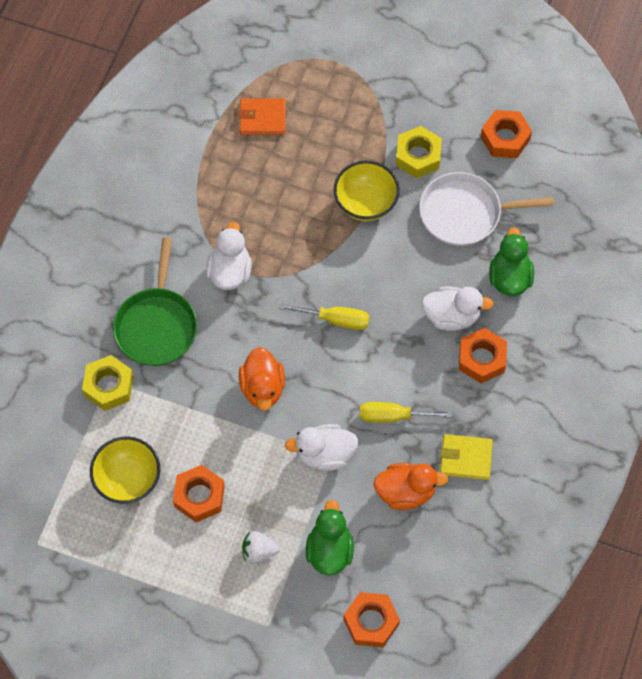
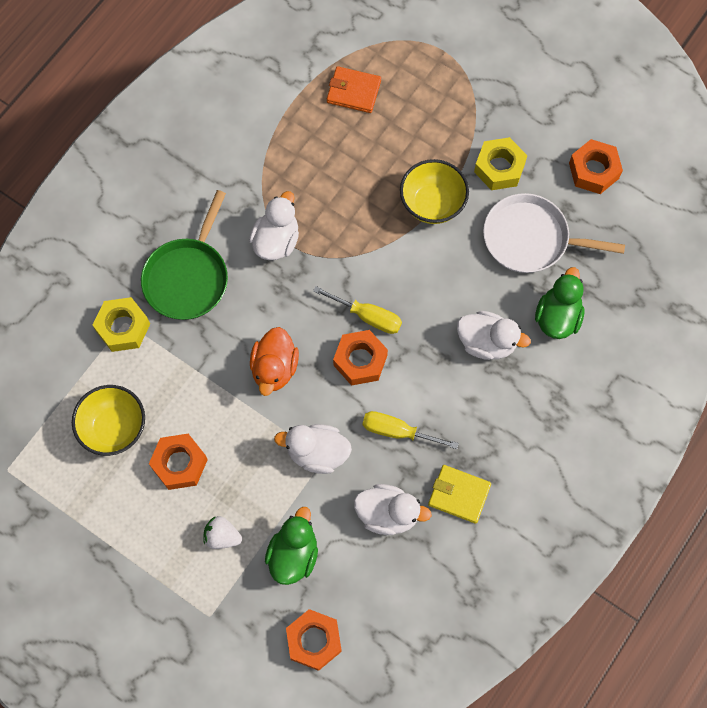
camera: 15 degrees right, 5 degrees up
(406, 492) = (388, 514): orange duck -> white duck
(481, 359) = (505, 395): orange nut -> orange nut (360, 360)

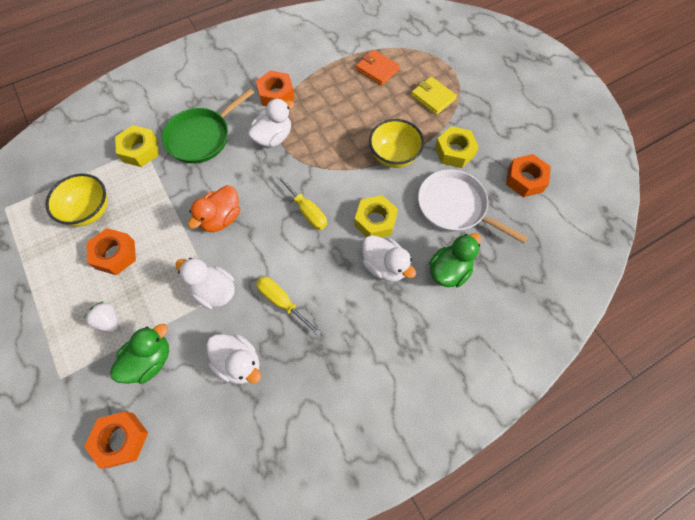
camera: 25 degrees right, 5 degrees down
(360, 360) = (284, 239): orange nut -> orange nut (276, 94)
(451, 295) = (375, 221): none -> yellow nut
(459, 495) = (302, 374): yellow wallet -> yellow wallet (433, 97)

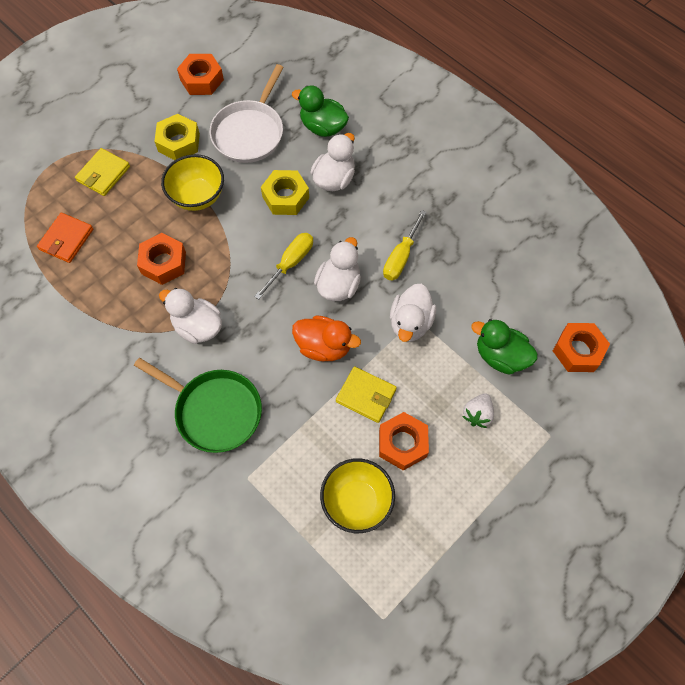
camera: 105 degrees left, 0 degrees up
(140, 150) = (252, 480): yellow nut -> none
(166, 238) = (366, 395): none -> yellow wallet
(238, 363) = (473, 276): white duck -> white duck (338, 285)
(276, 94) = (127, 344): orange nut -> orange nut (163, 263)

